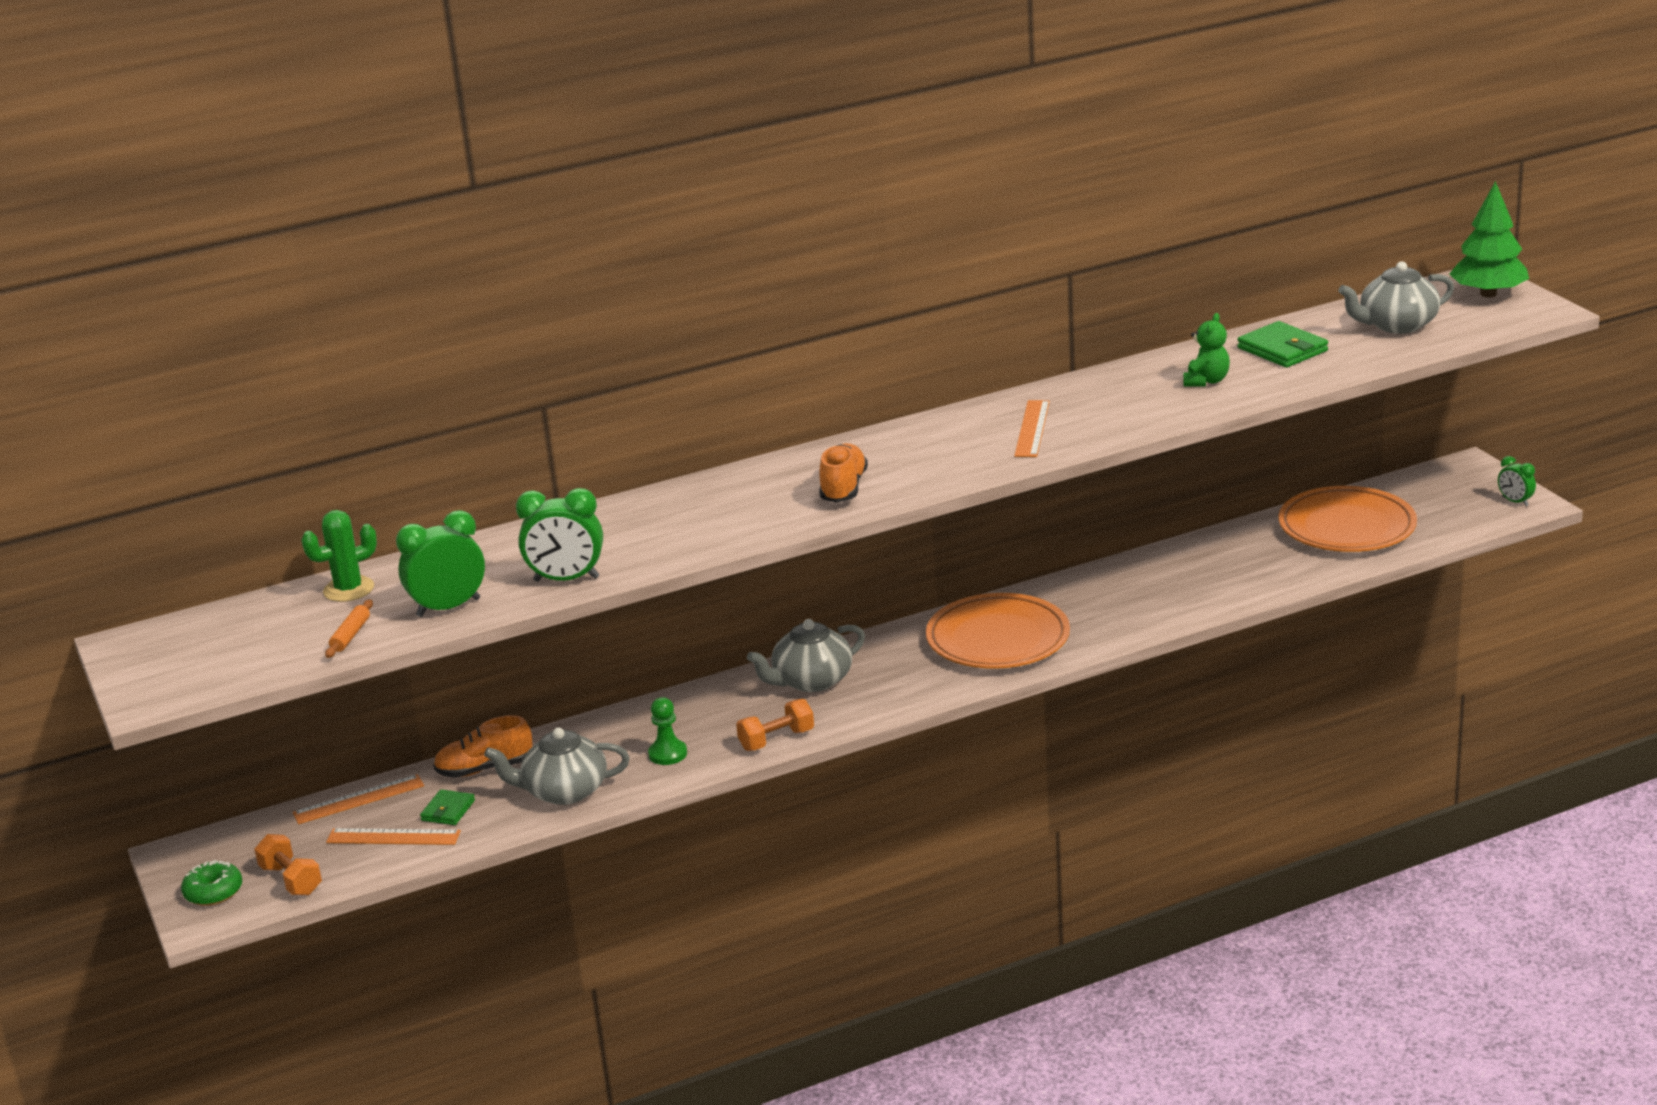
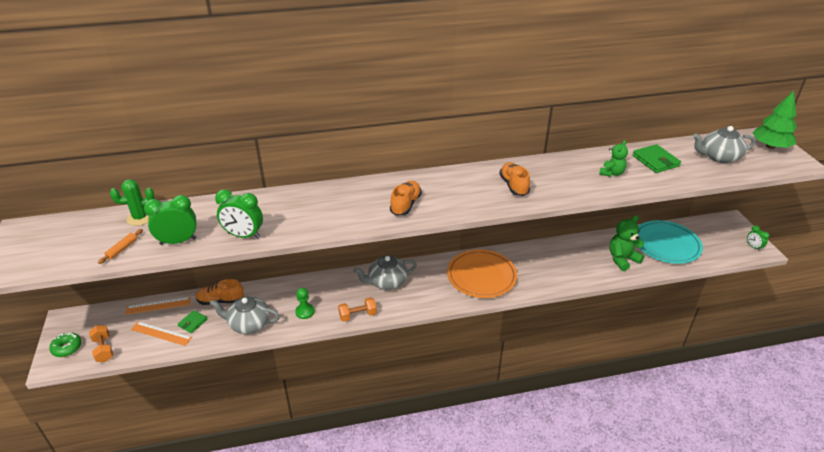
camera: 10 degrees right, 10 degrees up
(1032, 428) = (514, 186): orange ruler -> orange shoe
(1266, 564) = (622, 259): none -> green teddy bear
(1347, 527) = (666, 245): orange plate -> turquoise plate

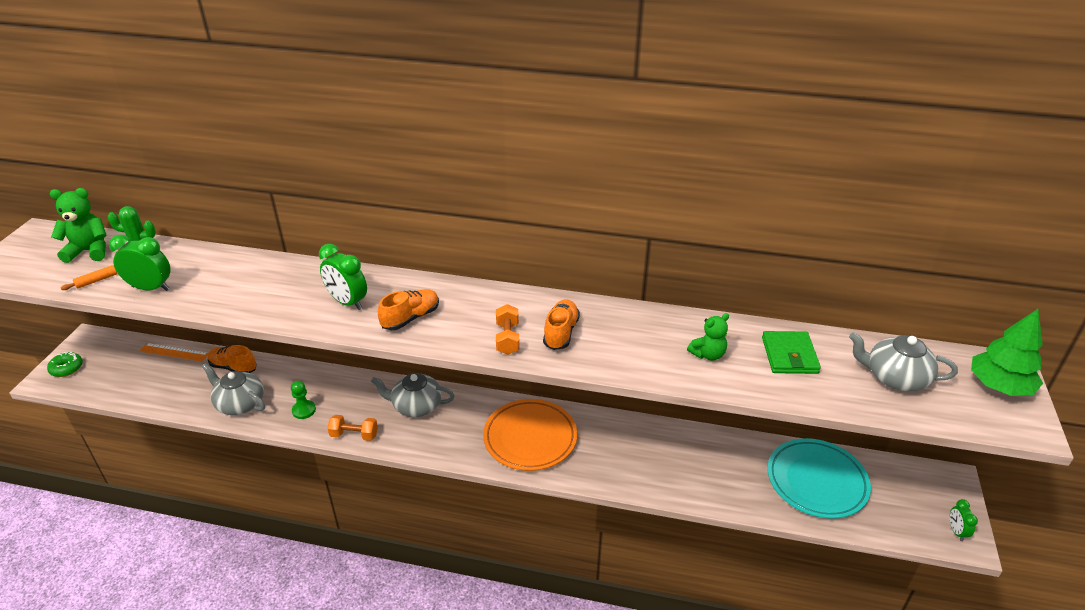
camera: 25 degrees right, 0 degrees up
(104, 349) = (94, 382): orange dumbbell -> orange dumbbell (507, 339)
(161, 333) = (154, 383): orange ruler -> none
(192, 323) = (190, 382): green wallet -> none
(244, 235) = (215, 301): green clock -> green clock (347, 302)
(622, 259) = (735, 480): green teddy bear -> green teddy bear (89, 251)

